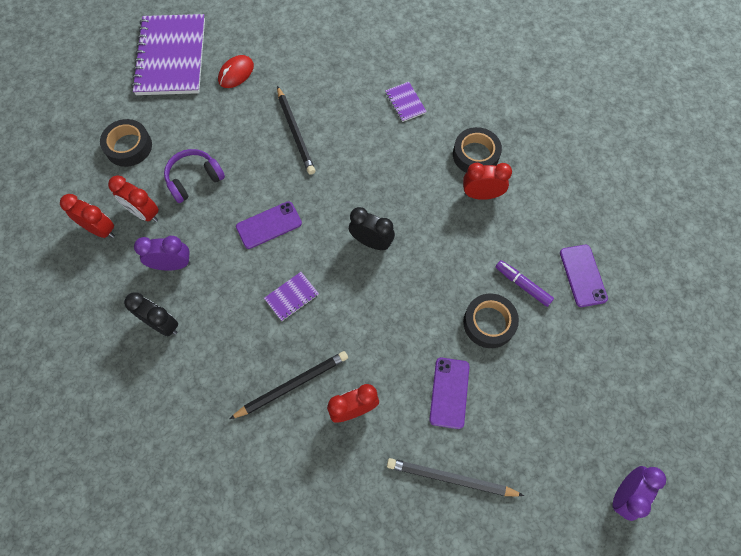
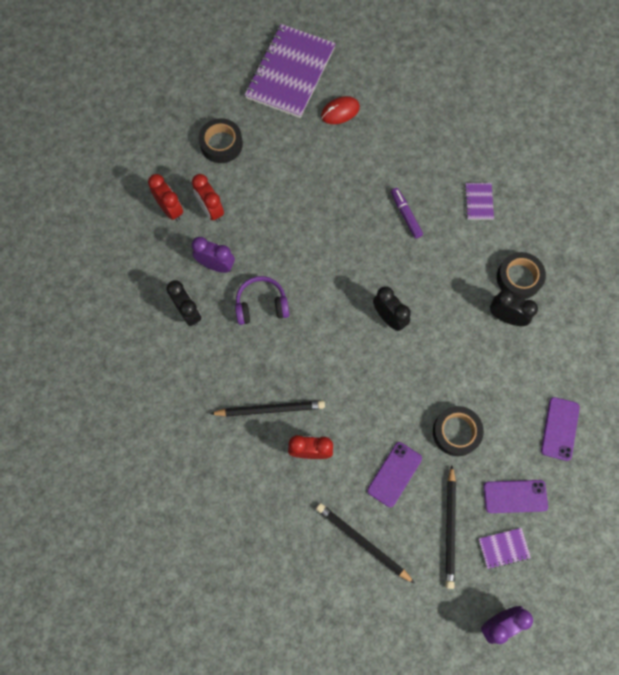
camera: 25 degrees right, 5 degrees up
(194, 179) = (264, 197): purple headphones -> purple headphones (261, 305)
(269, 225) = (309, 265): purple phone -> purple phone (515, 496)
(291, 297) = (301, 336): purple notebook -> purple notebook (503, 548)
(295, 132) = (368, 189): black pencil -> black pencil (450, 528)
(481, 194) = (506, 317): red clock -> black clock
(522, 285) = (502, 413): purple marker -> purple marker (406, 215)

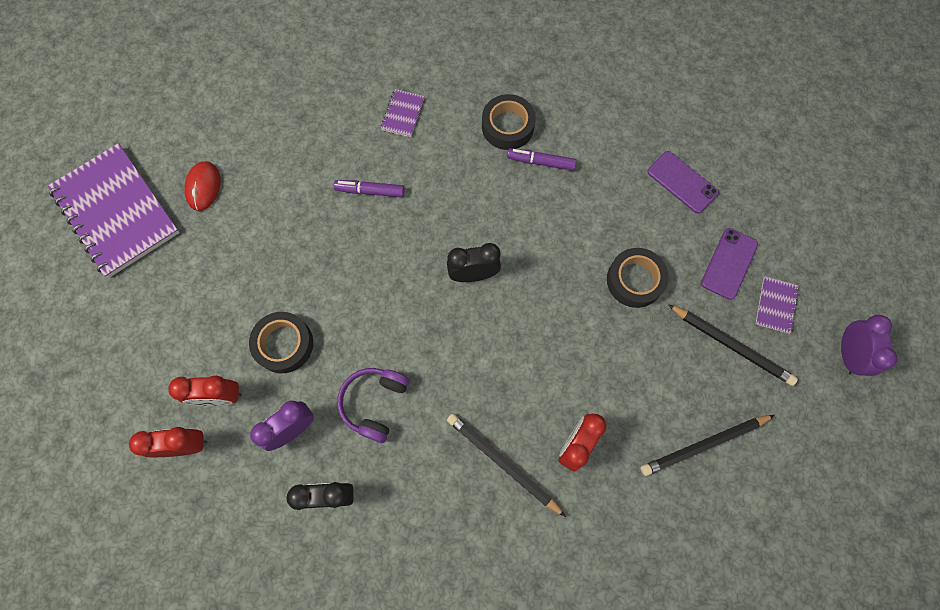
camera: 60 degrees left, 0 degrees up
(221, 144) = (146, 338): black tape -> black tape (284, 344)
(270, 409) = (503, 463): black pencil -> black pencil turned 75 degrees counterclockwise
(394, 474) = (647, 368): purple phone -> none
(478, 202) = (403, 114): purple notebook -> purple notebook turned 75 degrees clockwise
(506, 317) = (541, 162): black clock -> purple marker

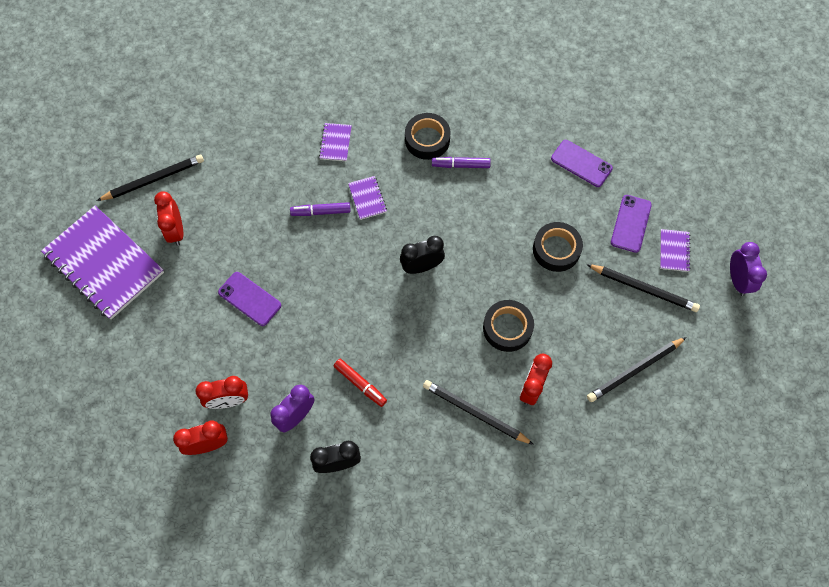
camera: 10 degrees left, 5 degrees down
(192, 124) = (154, 179): none -> black pencil
(203, 187) = (176, 231): red mouse -> red clock
(269, 280) = (249, 299): none -> purple phone
(284, 344) = (274, 349): black tape -> black tape (507, 328)
(375, 403) = (360, 384): purple headphones -> red marker
(426, 184) = (367, 198): none -> purple notebook

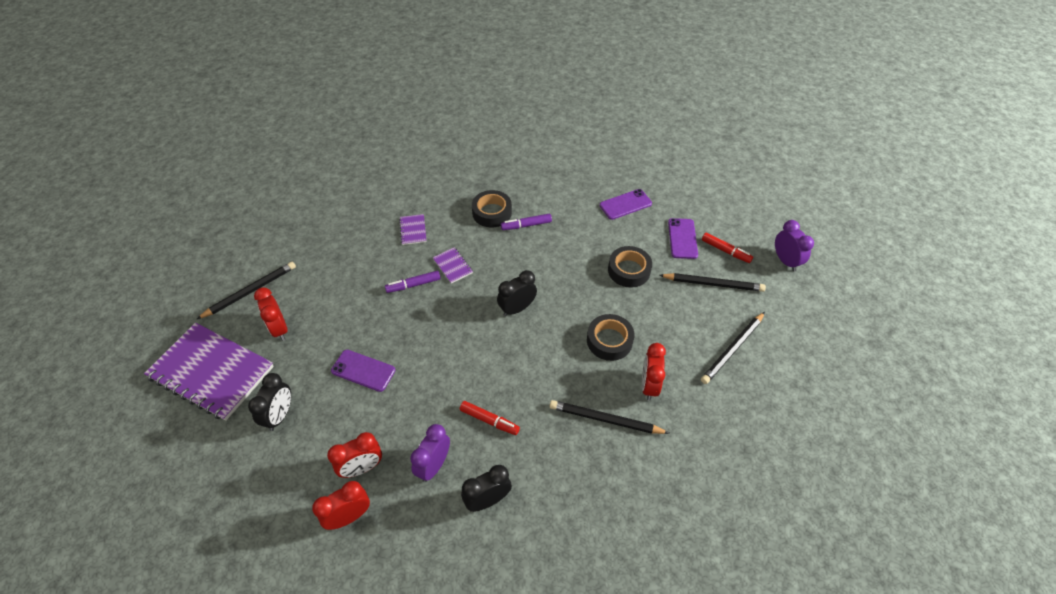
camera: 15 degrees left, 15 degrees down
(162, 326) = (280, 415): none -> black clock
(581, 163) = (625, 204): purple phone -> purple phone turned 45 degrees counterclockwise
(674, 251) = (725, 251): purple notebook -> red marker

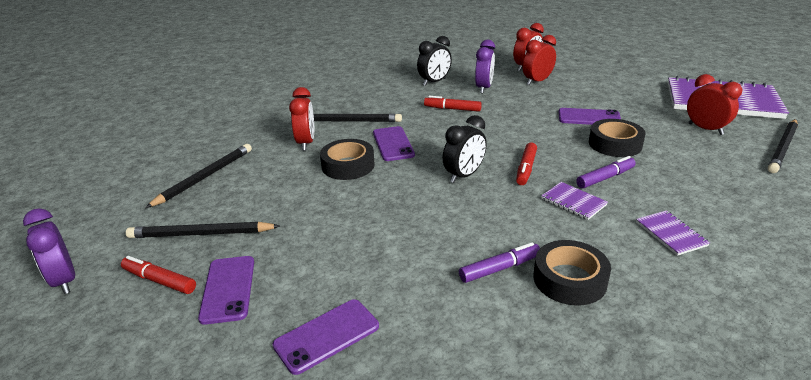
camera: 170 degrees right, 20 degrees down
(280, 415) = (629, 91): black clock -> none
(465, 307) = (526, 168): none -> red marker
(565, 365) = (393, 144): none -> purple phone
(629, 270) = (323, 232): black tape -> black tape (615, 144)

